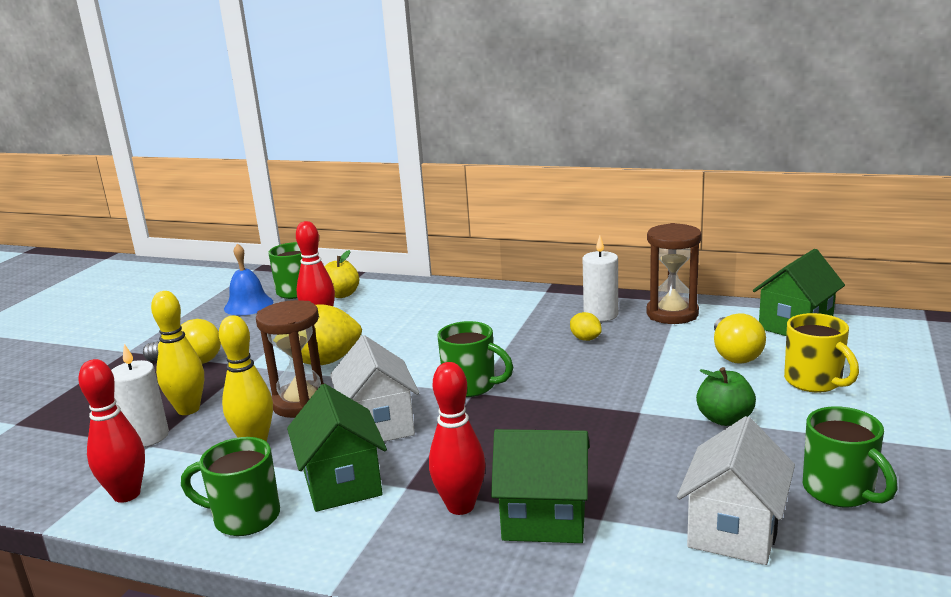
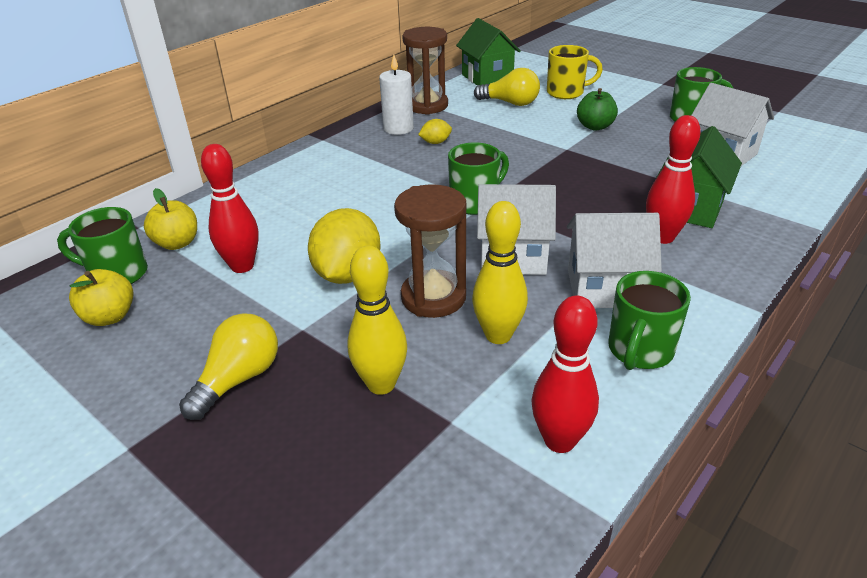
camera: 70 degrees left, 15 degrees up
(147, 437) = (428, 423): white candle -> none
(248, 305) = (110, 317): blue bell -> yellow apple
(342, 484) = (605, 288): green house -> white house

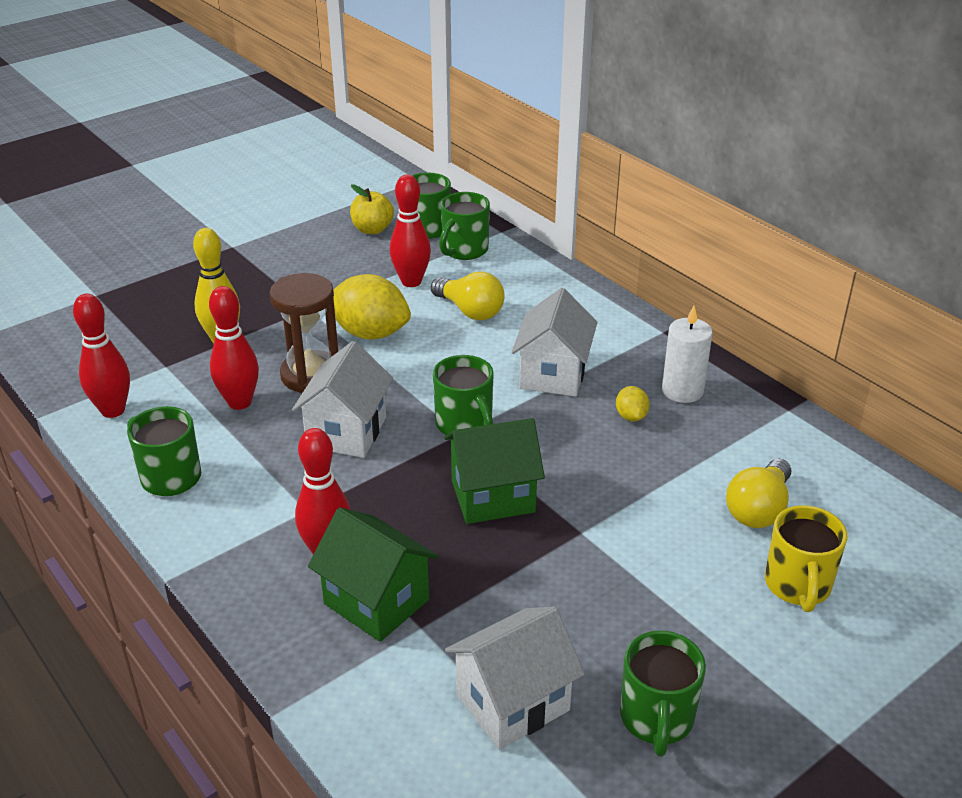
camera: 100 degrees right, 0 degrees up
(177, 243) = (464, 250): yellow apple -> green mug
(239, 379) = (268, 282): yellow light bulb -> yellow light bulb (470, 311)
(427, 106) = (758, 424): brown hourglass -> none
(487, 78) = (874, 504): green house -> green house (493, 496)
(498, 335) = (239, 402): yellow bowling pin -> red bowling pin
(595, 126) = (649, 582): green apple -> none
(605, 288) = (264, 481): white house -> white house (553, 374)

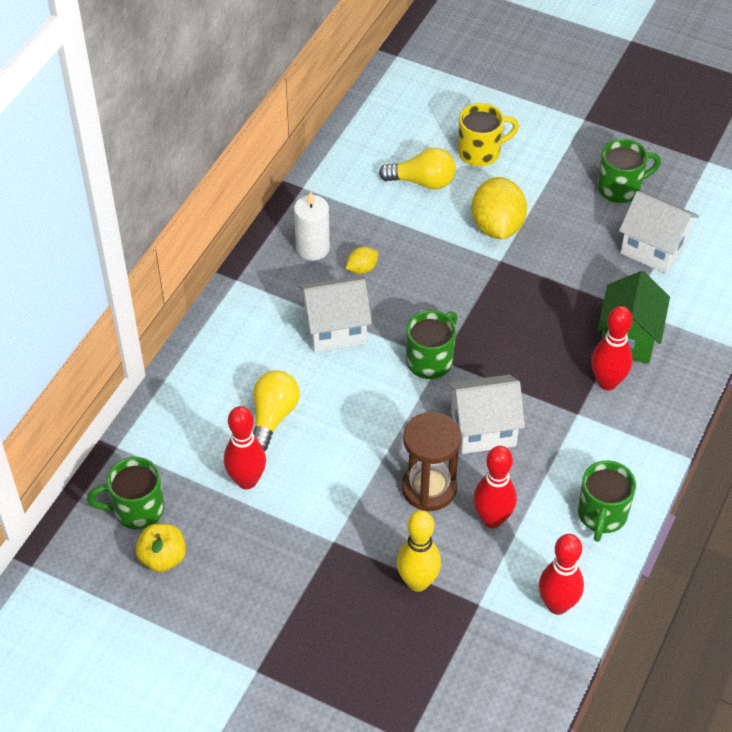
camera: 115 degrees left, 15 degrees up
(370, 333) = (346, 474): yellow lemon -> yellow lemon (497, 226)
(464, 250) = (169, 462): green mug -> none
(493, 496) = (497, 316): green house -> none

